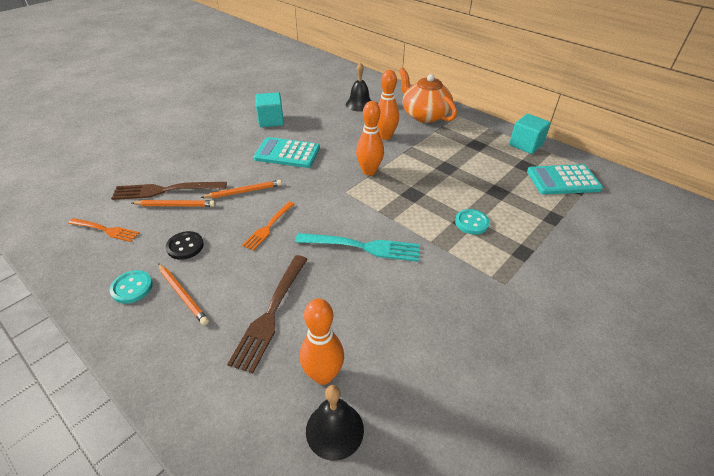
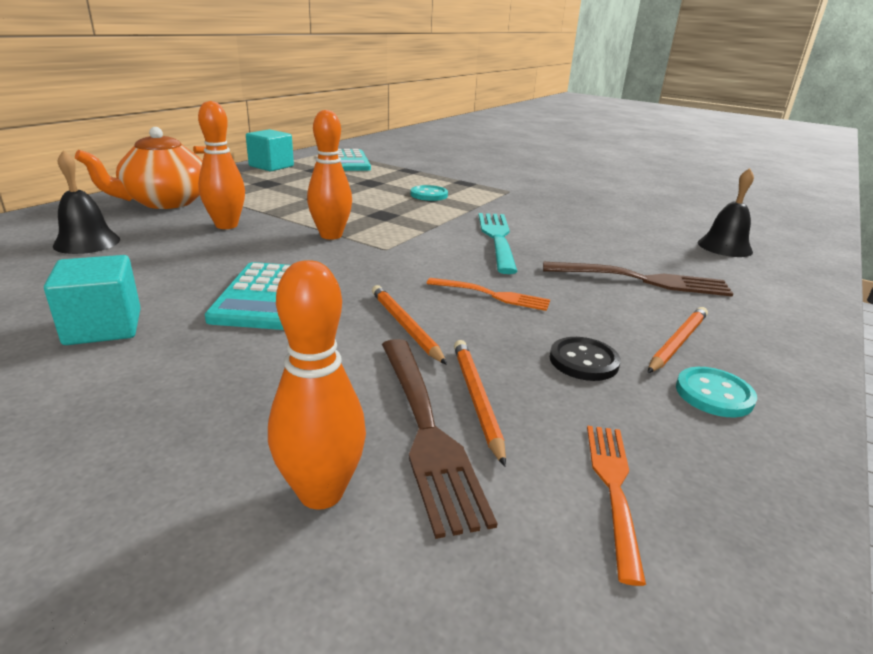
camera: 100 degrees left, 15 degrees down
(323, 375) = (683, 252): orange bowling pin -> orange bowling pin (321, 492)

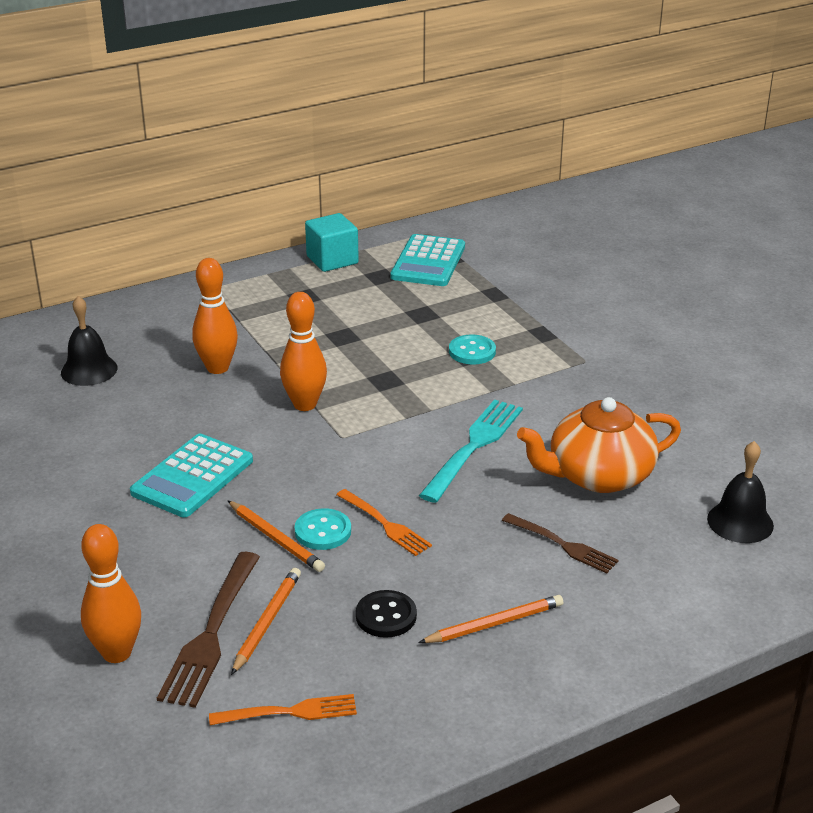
camera: 30 degrees right, 5 degrees up
(103, 327) = (60, 479): turquoise cube -> none
(165, 202) = (183, 316): orange teapot -> orange teapot (598, 475)
(405, 326) = (276, 539): orange pencil -> orange pencil turned 135 degrees clockwise
(613, 487) = (290, 712): orange fork -> orange fork turned 45 degrees clockwise
(643, 280) = (563, 545): brown fork -> brown fork, size x0.63
(714, 394) = (456, 677): turquoise button -> turquoise button (323, 531)

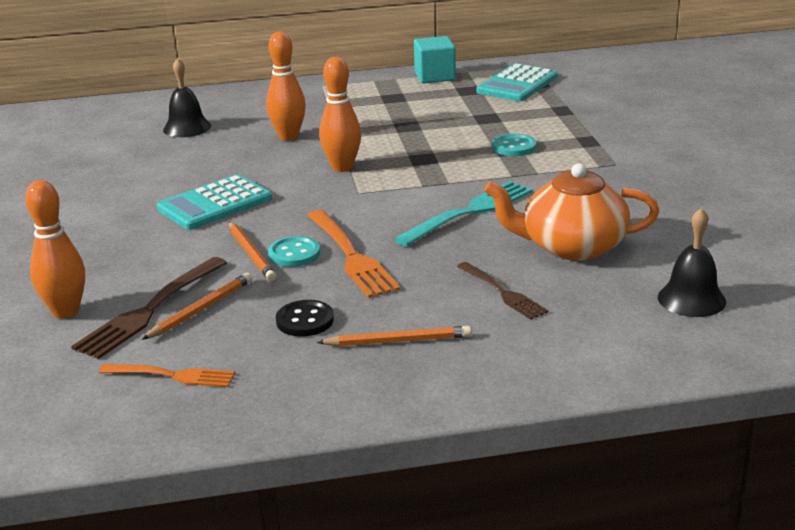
camera: 20 degrees right, 5 degrees down
(385, 524) = (351, 256): orange fork -> orange fork, size x1.59

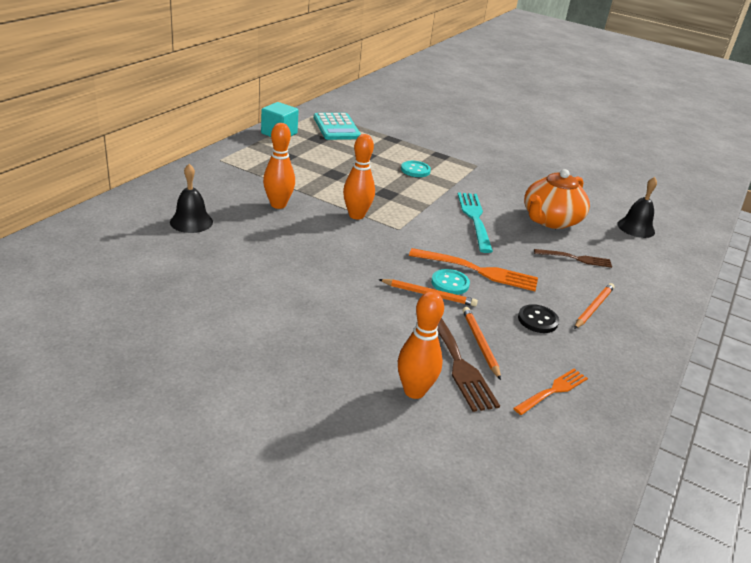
camera: 55 degrees left, 5 degrees up
(215, 204) = (337, 271): turquoise calculator -> none

